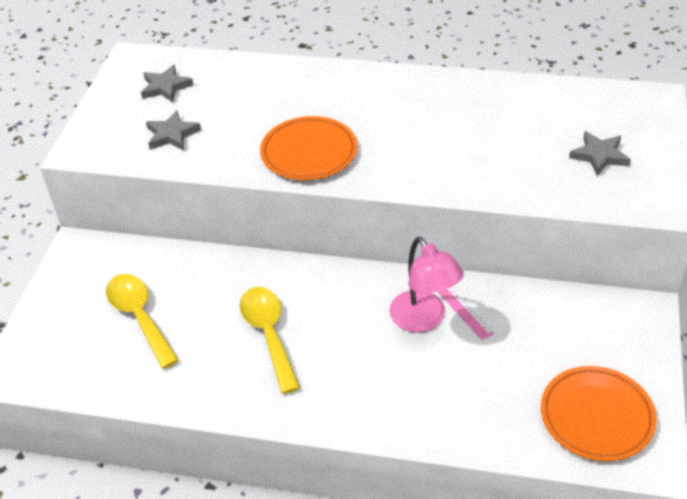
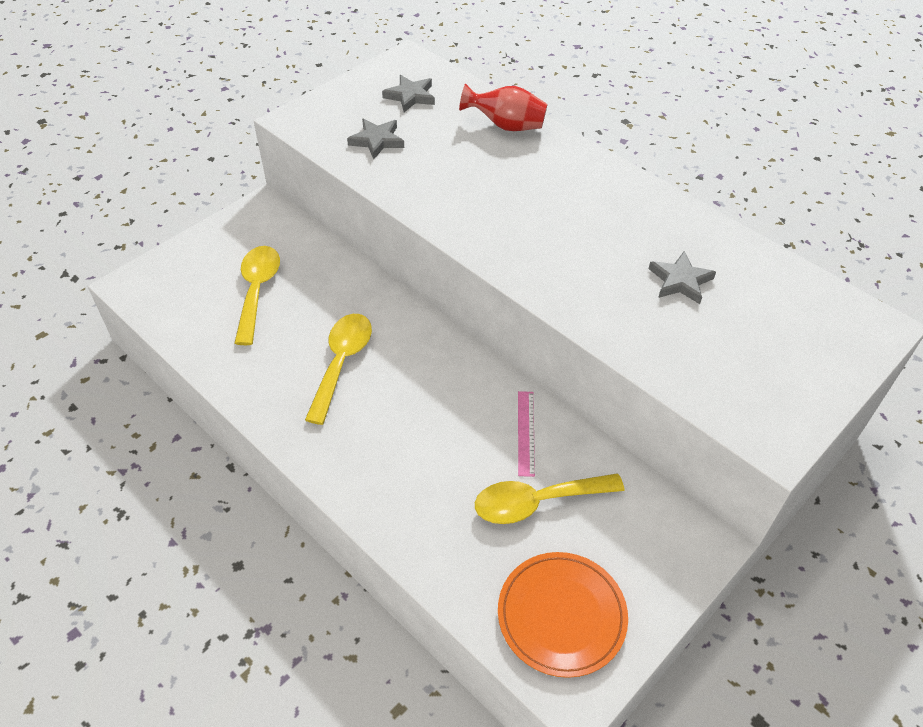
camera: 30 degrees right, 5 degrees up
(269, 76) = (506, 126): none -> red vase
(309, 152) = (476, 212): orange plate -> none
(424, 320) = (482, 426): pink lamp -> none
(511, 350) = (537, 502): none -> yellow spoon
(599, 156) = (756, 356): grey star -> grey star (680, 281)

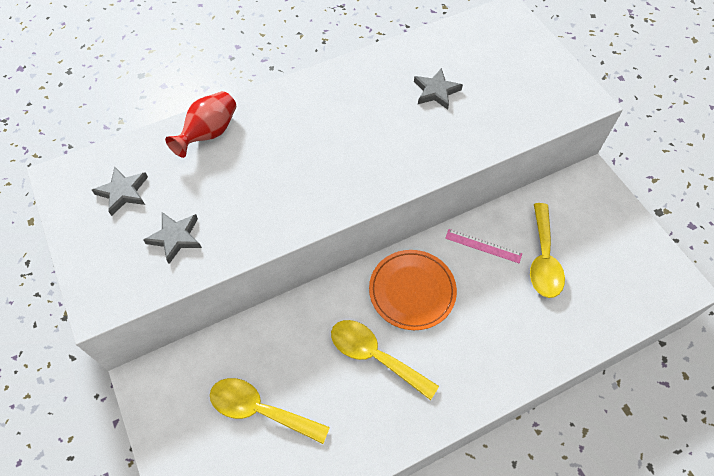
camera: 70 degrees left, 10 degrees up
(561, 615) = (630, 274): orange plate -> orange plate (412, 291)

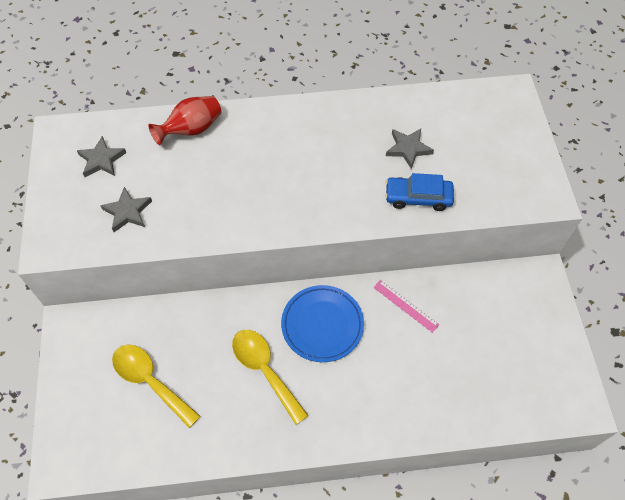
camera: 20 degrees right, 0 degrees up
(412, 291) = (322, 325): orange plate -> blue plate
(467, 134) = (418, 197): none -> blue car
(543, 259) = (457, 336): yellow spoon -> none

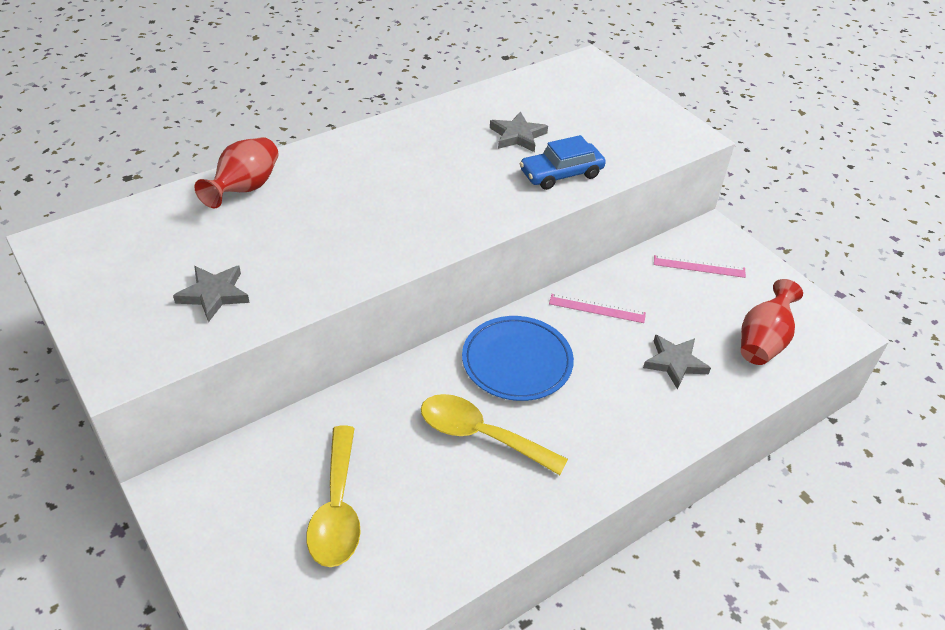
camera: 30 degrees left, 15 degrees down
(101, 160) = (139, 253): grey star -> grey star (675, 363)
(150, 381) = (337, 509): yellow spoon -> yellow spoon turned 105 degrees counterclockwise
(508, 301) = (699, 266): none -> pink ruler
(513, 387) = (763, 341): none -> red vase

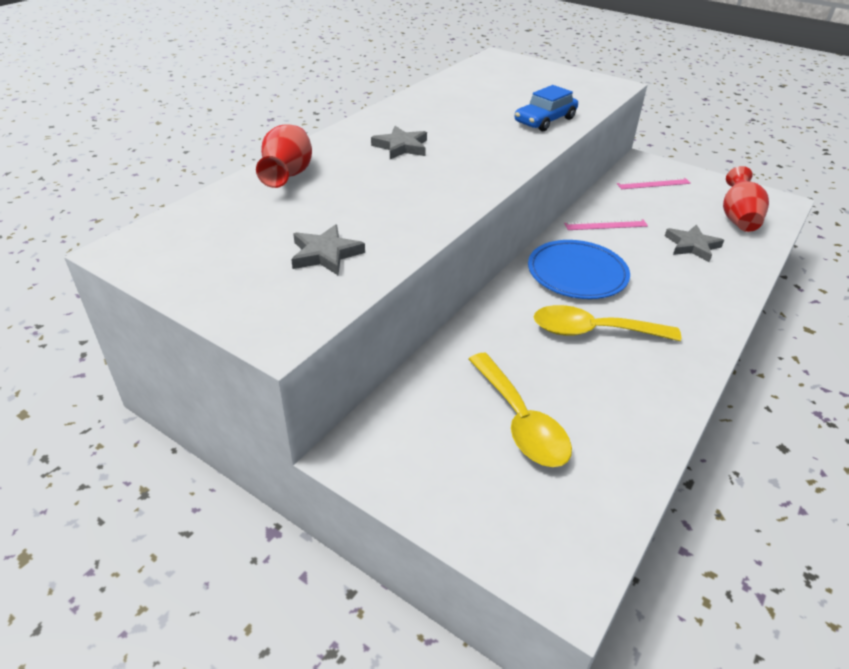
camera: 20 degrees left, 5 degrees down
(517, 136) = (489, 104): grey star -> grey star (401, 147)

